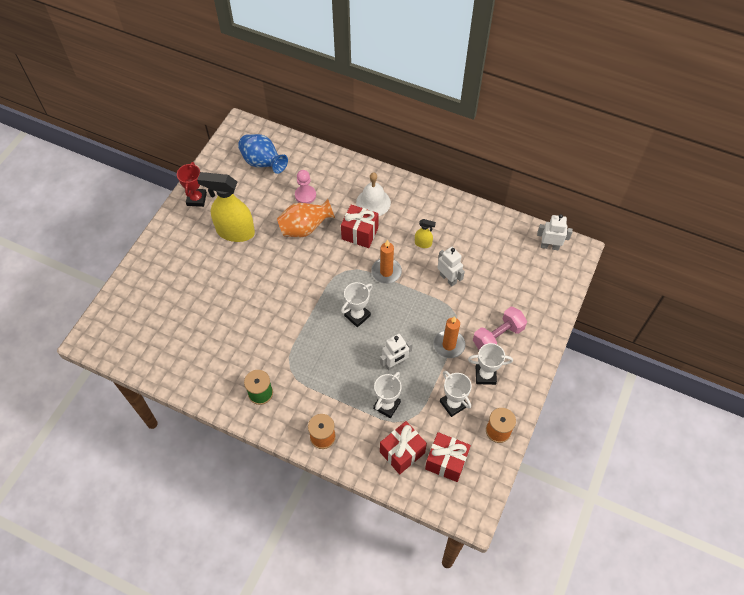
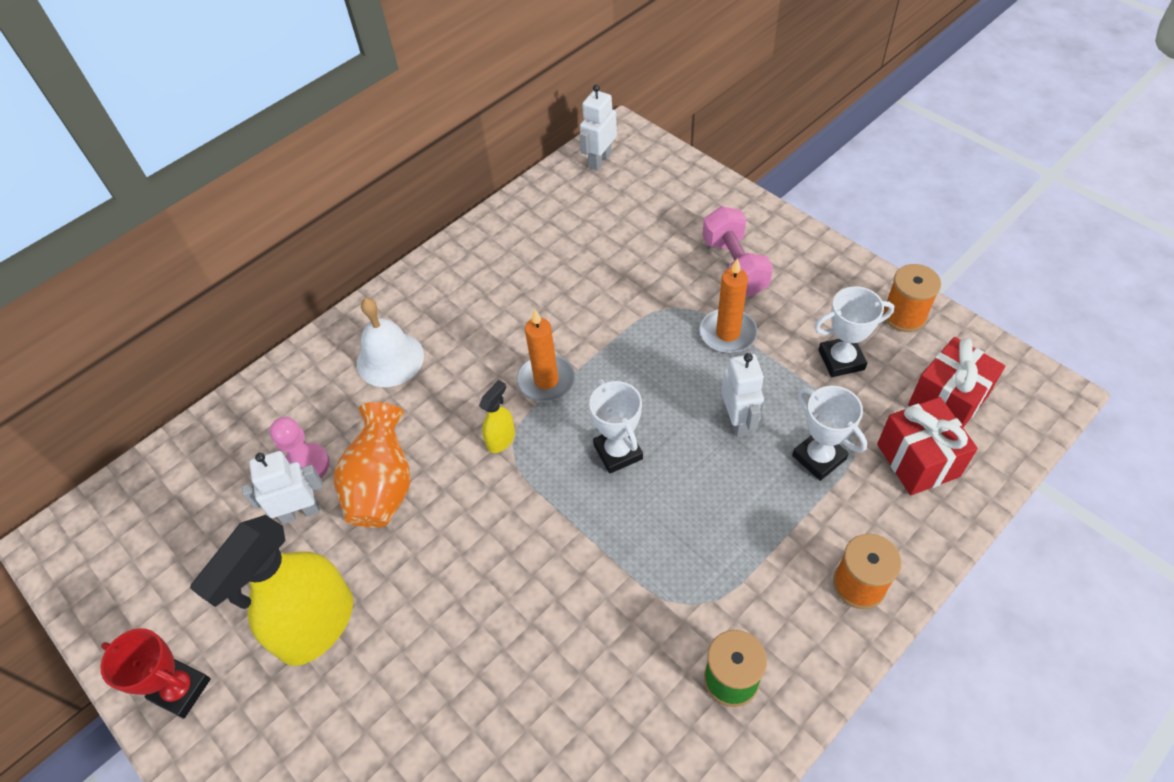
camera: 65 degrees left, 5 degrees down
(263, 163) = (179, 522): blue vase -> none
(360, 233) = (444, 398): red gift -> none
(423, 243) = (515, 311): yellow spray bottle -> yellow spray bottle (501, 439)
(448, 278) = (600, 298): white robot -> white robot (300, 512)
(485, 375) = (800, 302): white trophy -> none

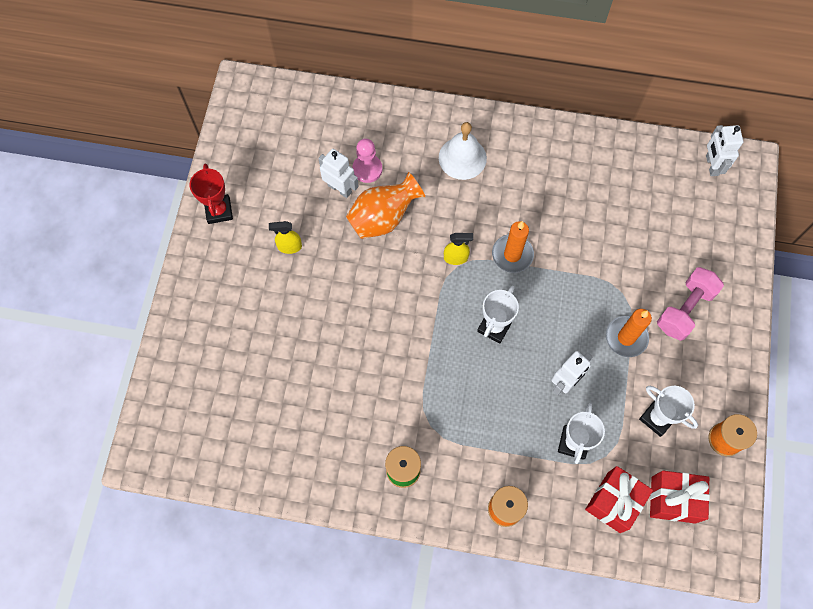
camera: 50 degrees right, 15 degrees up
(316, 626) = (289, 247): yellow spray bottle -> yellow spray bottle, size x0.44
(599, 160) = (711, 165): white robot -> white robot turned 90 degrees counterclockwise

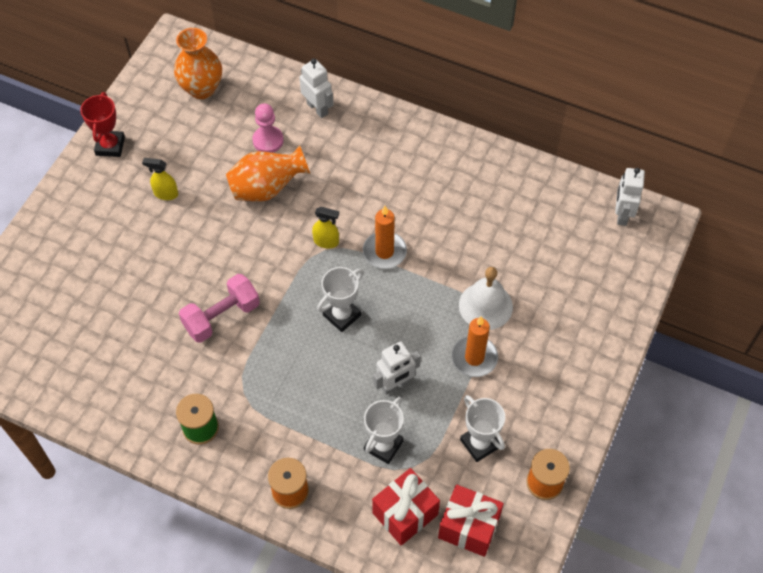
camera: 15 degrees right, 10 degrees down
(286, 131) = (202, 89): none -> orange vase
(340, 188) = (234, 152): white robot -> white robot (317, 108)
(462, 158) = (366, 151): white bell -> white bell (485, 306)
(684, 309) = (545, 345): pink dumbbell -> pink dumbbell (221, 316)

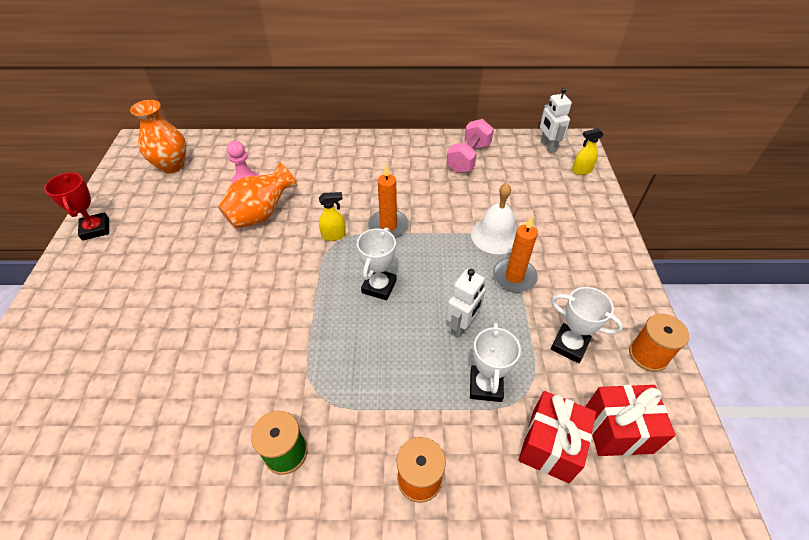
camera: 25 degrees left, 10 degrees down
(166, 194) = (165, 248): yellow spray bottle -> yellow spray bottle (581, 171)
(221, 316) = (262, 330): pink dumbbell -> pink dumbbell (468, 158)
(317, 108) = (279, 151): white robot -> none

